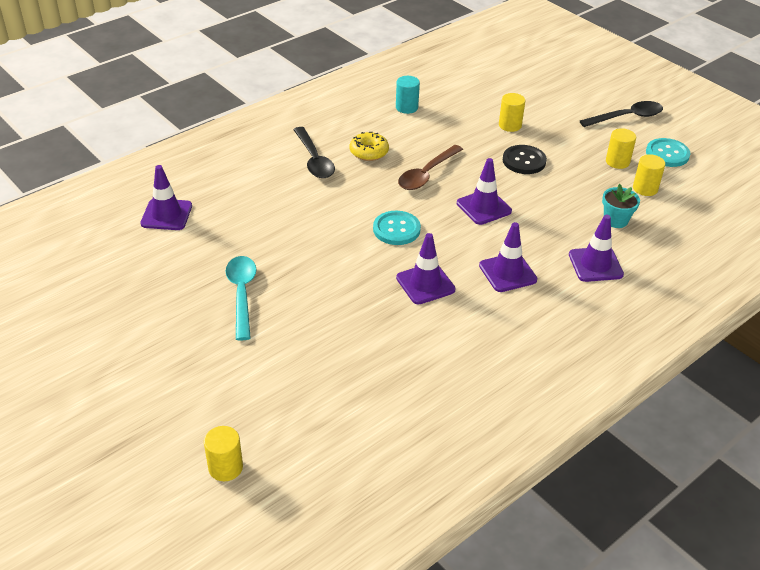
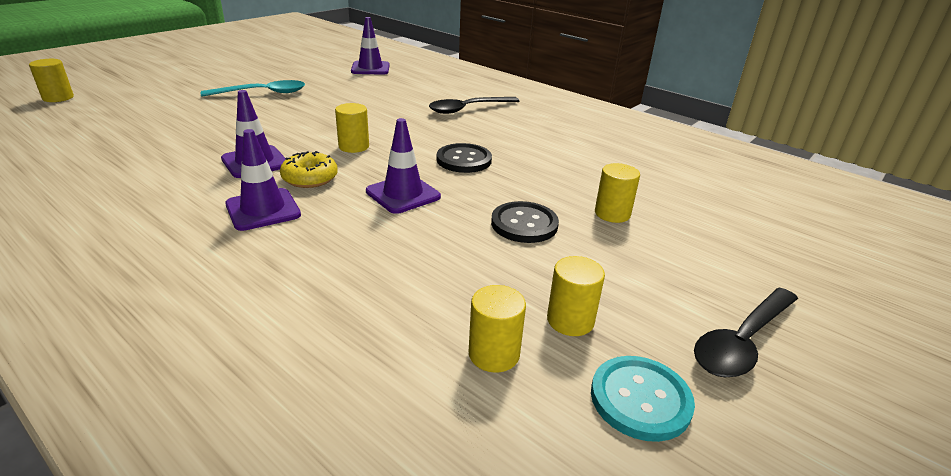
camera: 80 degrees right, 10 degrees down
(369, 152) = (494, 131): yellow donut -> yellow donut (310, 178)
(396, 229) = (354, 146): turquoise button -> yellow cylinder
(406, 107) = (600, 147): turquoise cylinder -> none
(427, 174) = (464, 160): brown spoon -> black button
(595, 264) = (266, 282): purple traffic cone -> none
(615, 220) = (385, 310): turquoise flower pot -> none
(627, 117) = (742, 342): black spoon -> black spoon turned 75 degrees clockwise

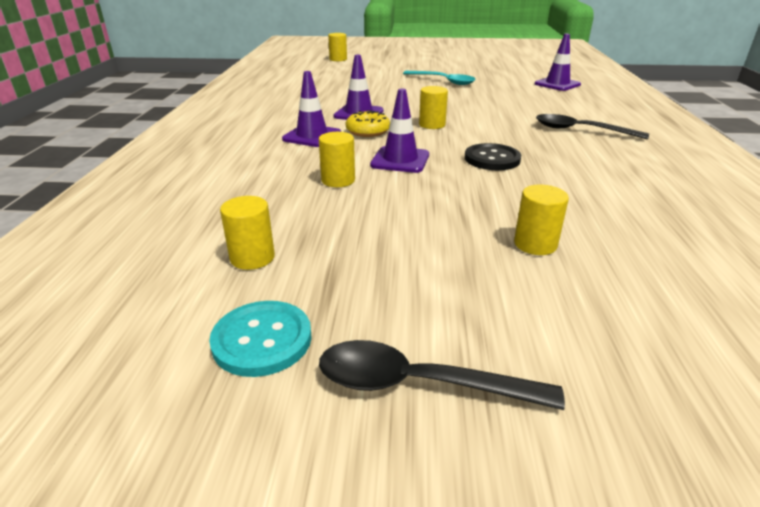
camera: 55 degrees right, 0 degrees up
(524, 224) = (439, 212): black button -> none
(570, 320) = (330, 275): yellow cylinder -> yellow cylinder (338, 180)

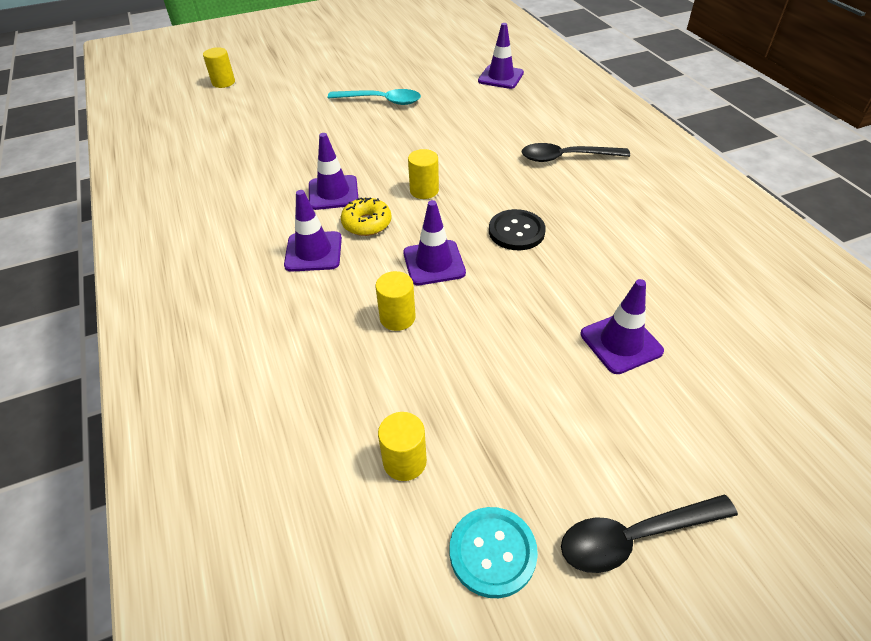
camera: 25 degrees left, 15 degrees up
(535, 244) = (621, 343): yellow cylinder -> purple traffic cone

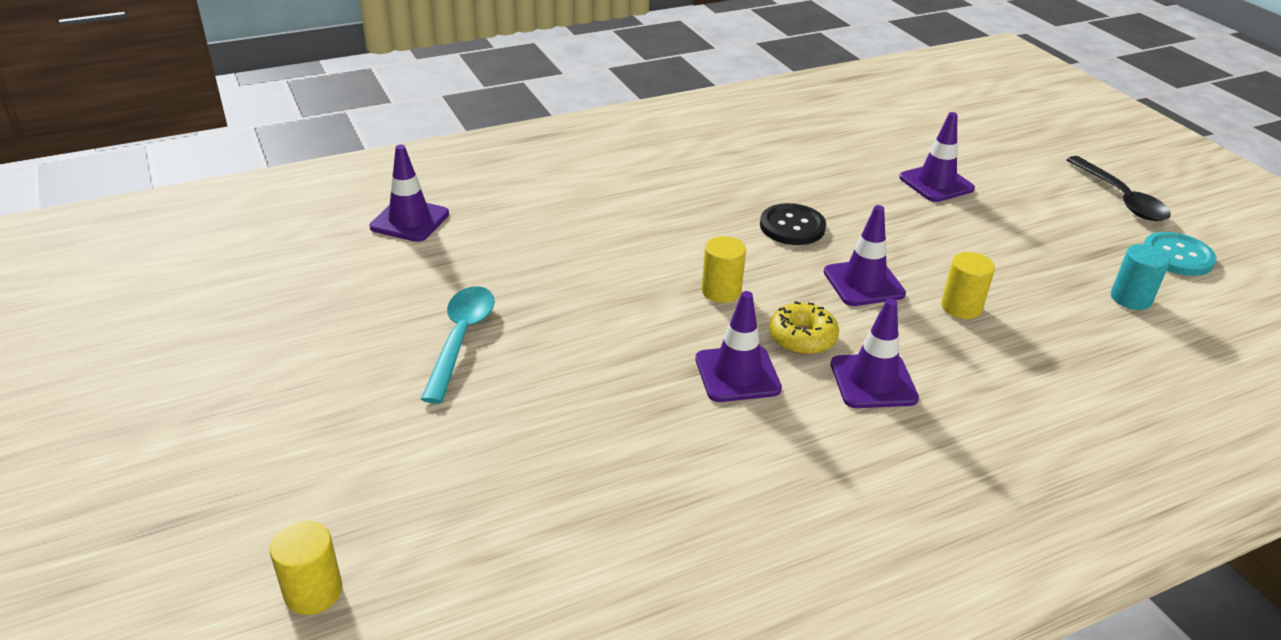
camera: 95 degrees left, 10 degrees down
(404, 461) = (1130, 298): yellow cylinder -> turquoise cylinder
(566, 157) = (639, 185): black spoon -> none

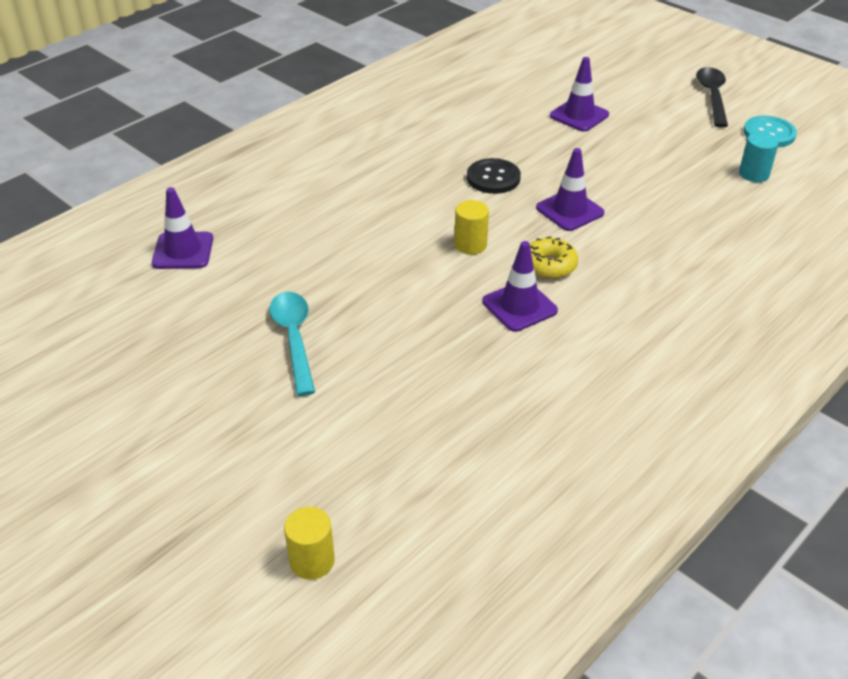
camera: 20 degrees left, 5 degrees up
(873, 381) = (616, 284): purple traffic cone -> none
(961, 307) = (646, 211): yellow cylinder -> none
(1121, 198) = (712, 96): black spoon -> black spoon turned 135 degrees counterclockwise

